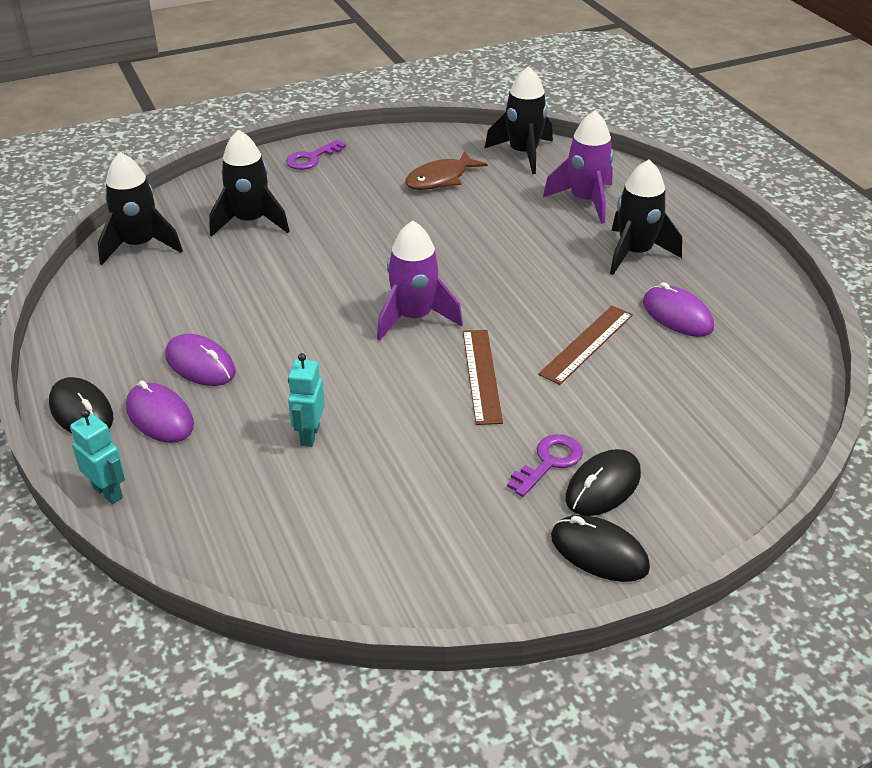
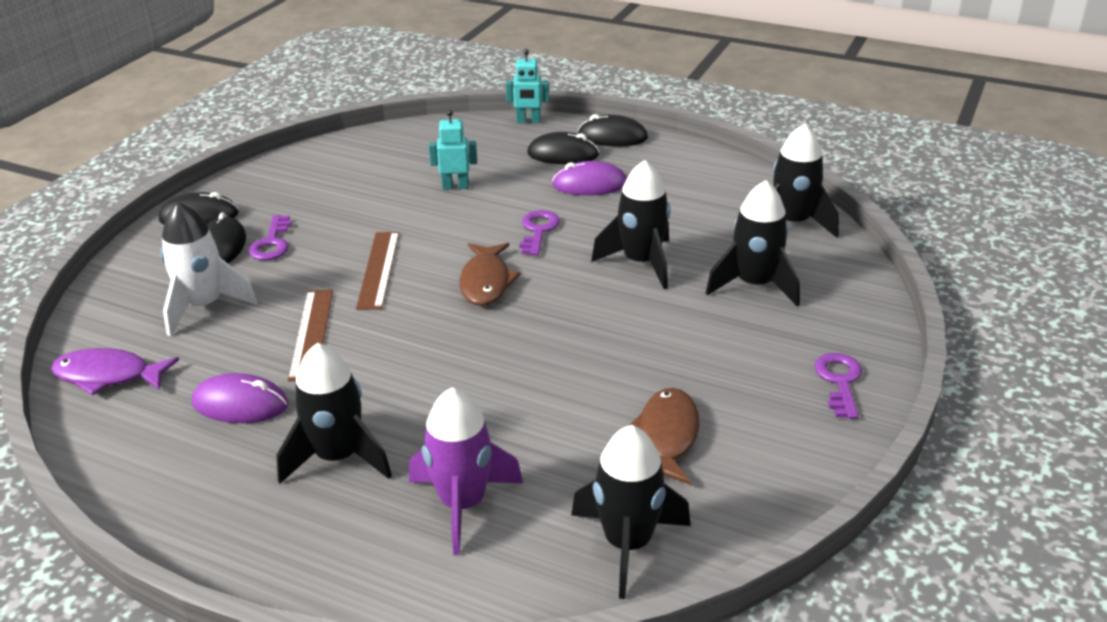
camera: 140 degrees right, 5 degrees down
(160, 416) = (563, 154): purple mouse -> black mouse
(288, 273) = (641, 263): none -> black rocket
(309, 435) = (455, 186): turquoise robot -> turquoise robot turned 60 degrees counterclockwise
(312, 341) = (538, 230): none -> purple key
(414, 318) = (486, 282): purple rocket -> brown fish
(482, 375) = (378, 269): brown ruler -> brown ruler turned 45 degrees clockwise
(659, 418) = (204, 306): none -> white rocket
(771, 389) = (108, 376): none -> purple fish

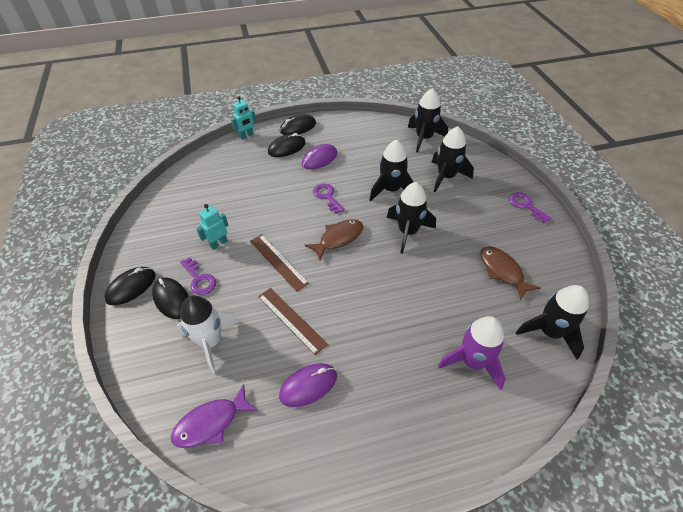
camera: 40 degrees left, 15 degrees up
(338, 457) = (392, 379): black rocket -> black rocket (408, 232)
(455, 186) = (256, 192): turquoise robot -> turquoise robot (218, 243)
(486, 282) = (338, 238): brown fish -> brown fish turned 90 degrees counterclockwise

